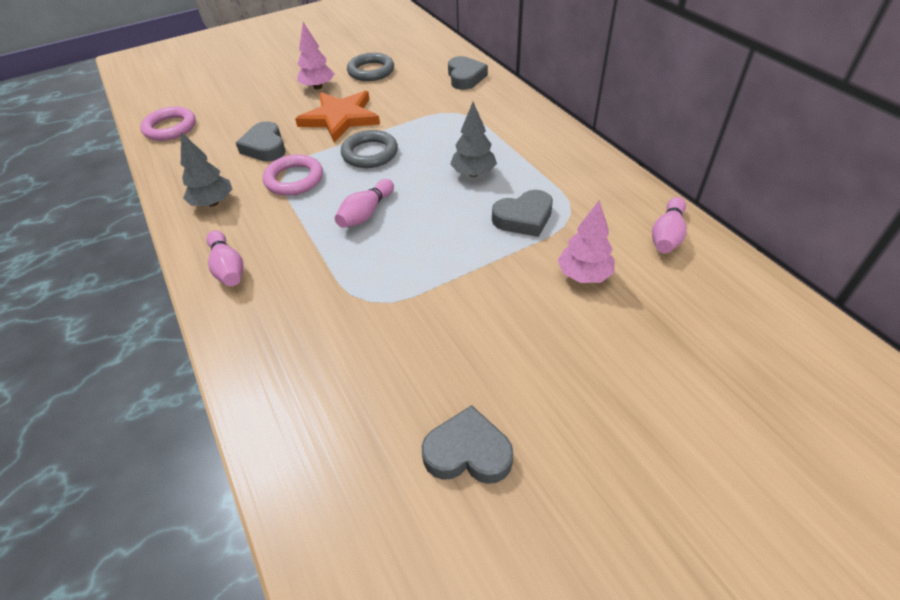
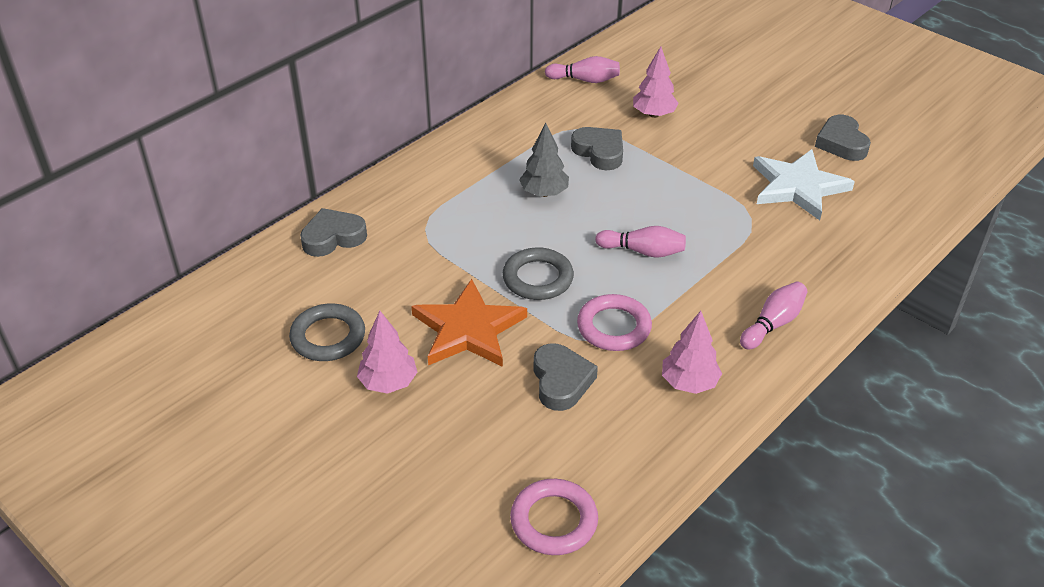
camera: 110 degrees left, 5 degrees down
(213, 203) = (689, 383): grey tree -> pink tree
(265, 147) = (561, 381): grey heart -> grey heart turned 60 degrees counterclockwise
(399, 362) = (798, 187): none -> white star

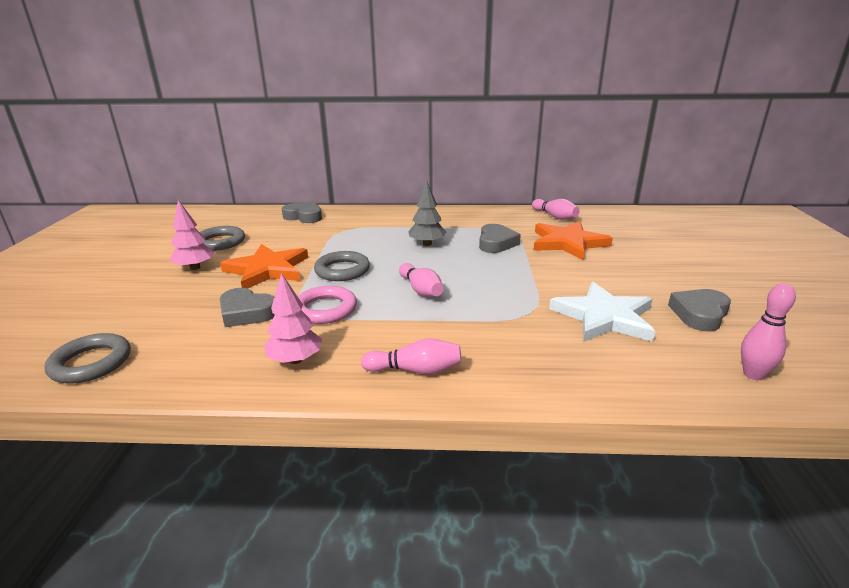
camera: 50 degrees right, 15 degrees down
(554, 521) = (91, 363): pink ring -> grey ring
(561, 381) = (246, 313): grey heart -> grey heart turned 75 degrees clockwise
(653, 114) = (568, 243): pink tree -> orange star
(926, 180) = (753, 374): none -> pink bowling pin

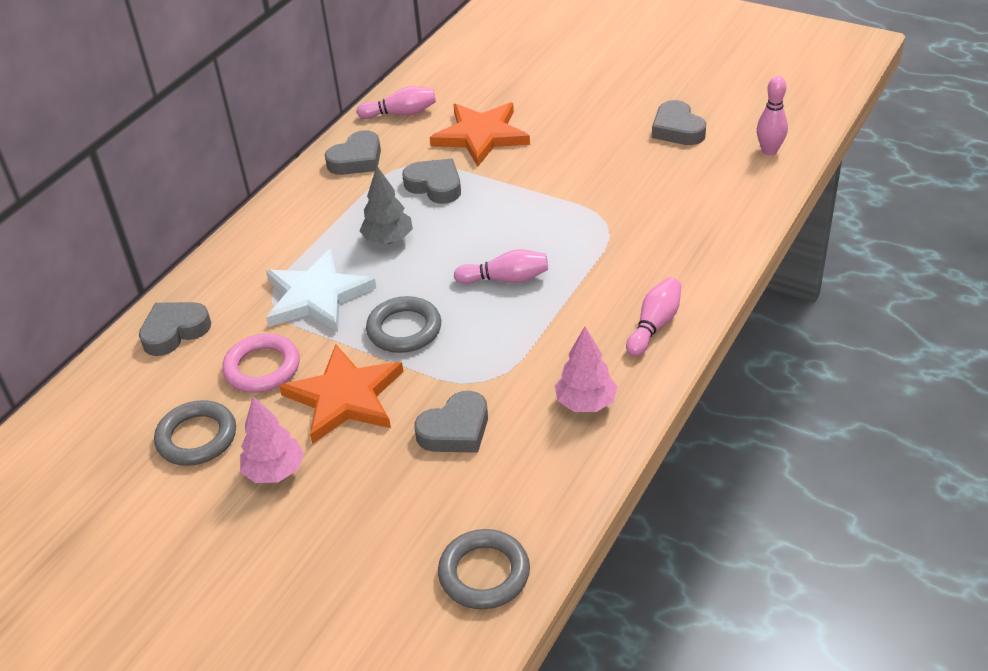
camera: 60 degrees left, 15 degrees up
(325, 309) = (495, 363): pink ring -> pink ring (262, 368)
(493, 217) = (357, 159): none -> grey heart
(604, 317) = (645, 182): white star -> white star (316, 296)

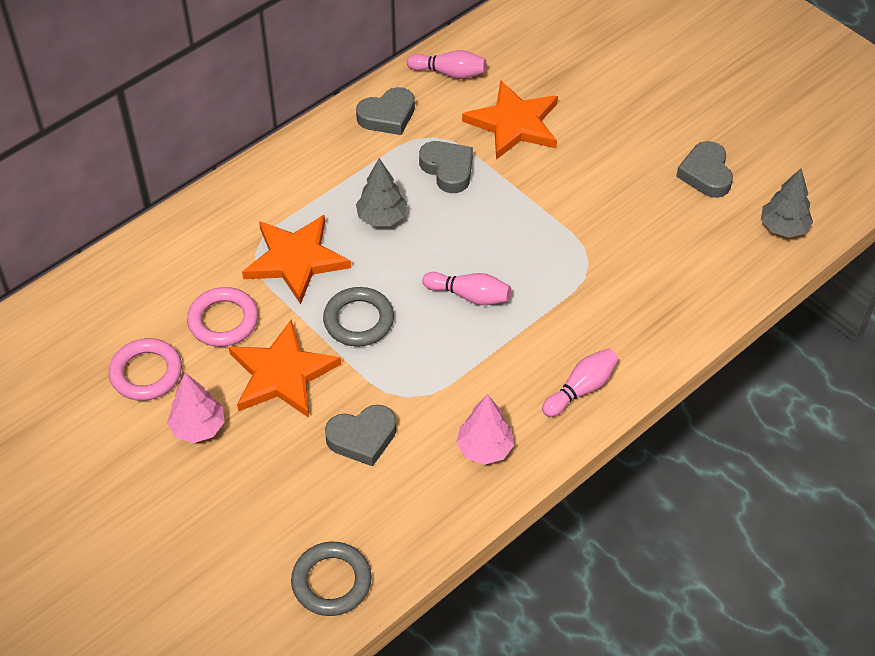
camera: 15 degrees right, 10 degrees up
(174, 332) = (162, 258): grey heart -> none
(197, 437) = (146, 373): grey ring -> pink ring
(316, 296) = (296, 260): white star -> orange star
(769, 151) = (783, 228): pink bowling pin -> grey tree

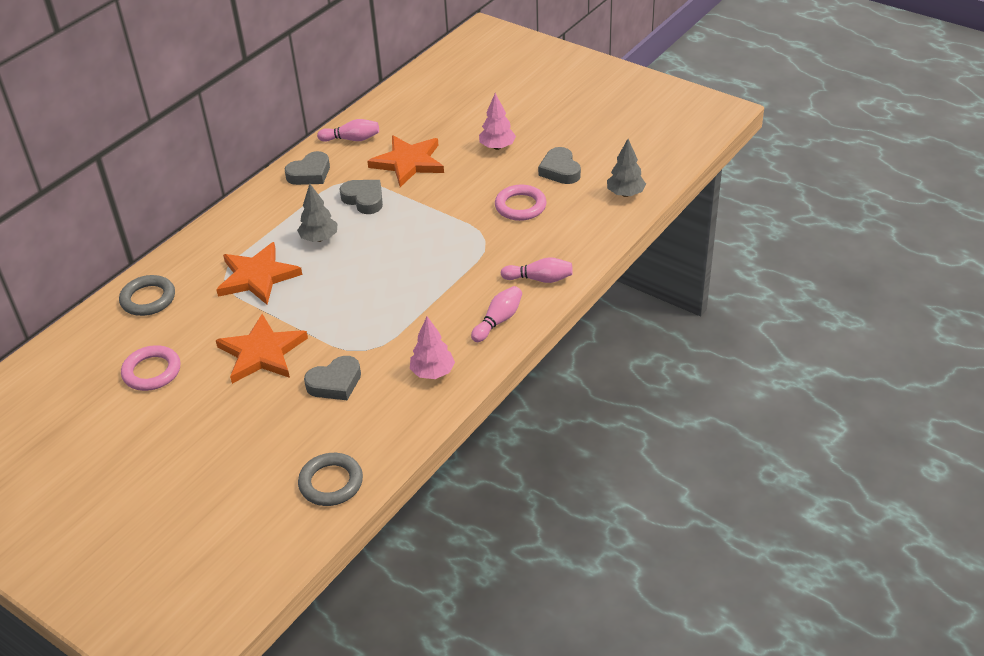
camera: 10 degrees left, 10 degrees down
(198, 428) = (201, 400): pink tree -> pink tree (497, 147)
(223, 320) = (207, 326): pink ring -> pink ring (520, 206)
(358, 320) = (315, 307): grey ring -> grey ring (148, 299)
(469, 296) = (399, 276): pink bowling pin -> pink bowling pin (539, 279)

